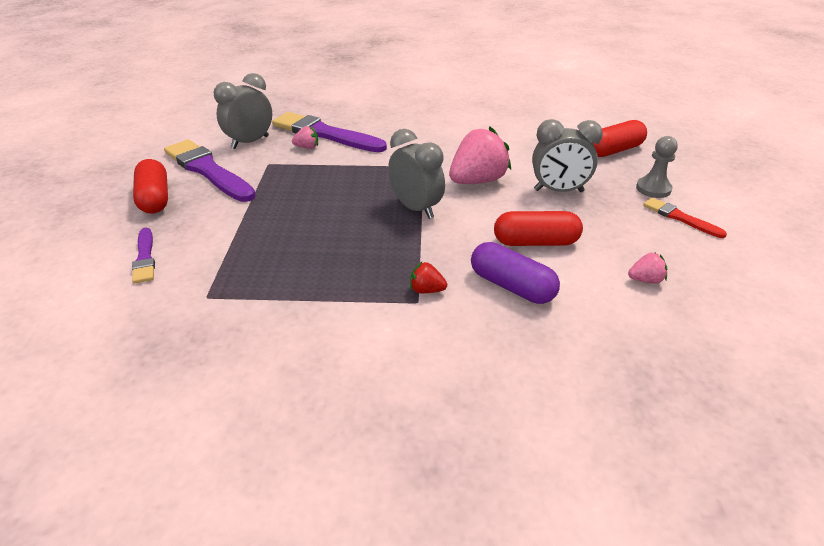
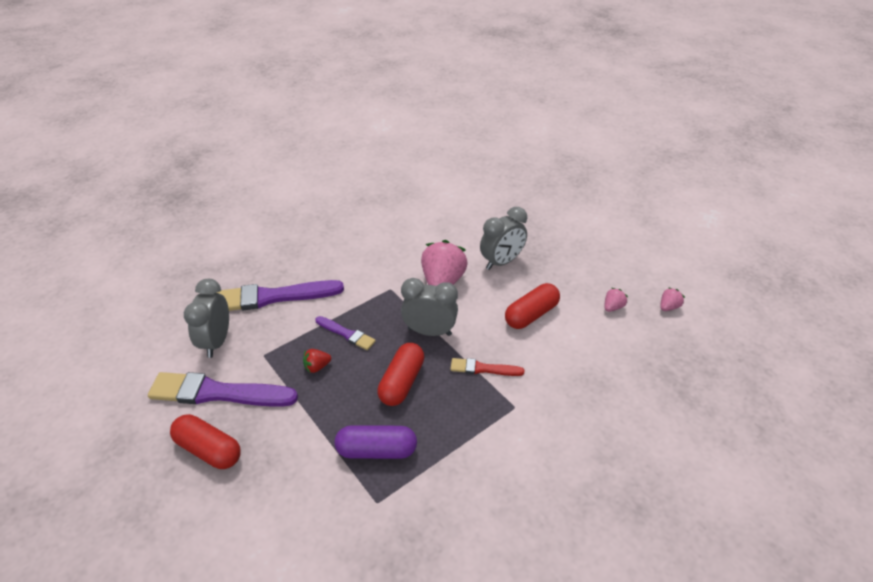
camera: 40 degrees left, 5 degrees up
(145, 258) = (282, 506): purple brush -> purple brush (346, 334)
(307, 147) = (276, 319): pink strawberry -> pink strawberry (668, 307)
(426, 290) = (510, 394): red strawberry -> red strawberry (317, 367)
(511, 286) = (553, 358): purple capsule -> purple capsule (376, 450)
(614, 150) = (499, 205): red capsule -> red capsule (402, 382)
(653, 189) = (552, 229): grey pawn -> none
(680, 218) = (587, 246): red brush -> red brush (483, 369)

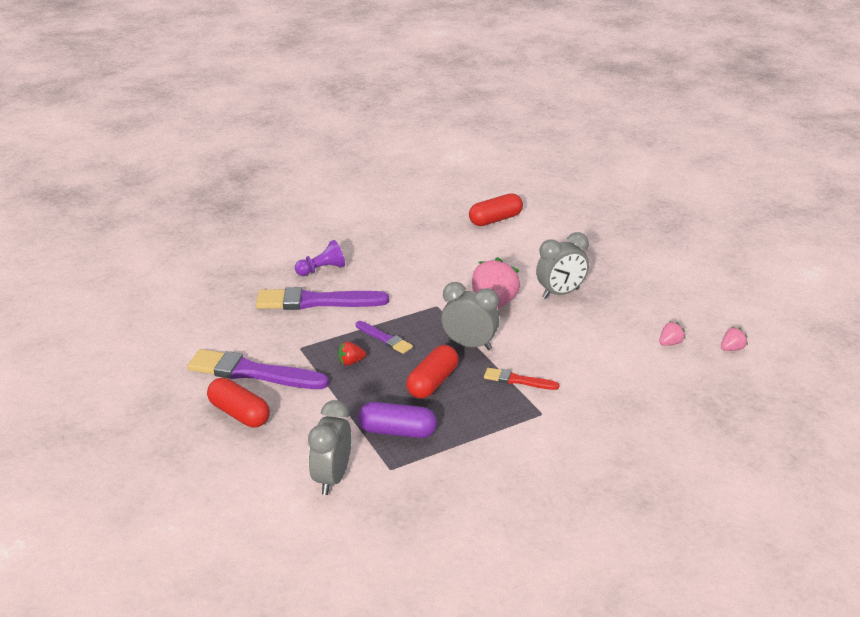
camera: 10 degrees right, 10 degrees down
(216, 342) = (256, 332): grey clock -> grey clock (332, 478)
(274, 259) = (322, 270): none -> purple pawn
(531, 315) = (580, 341): red capsule -> red capsule (495, 220)

